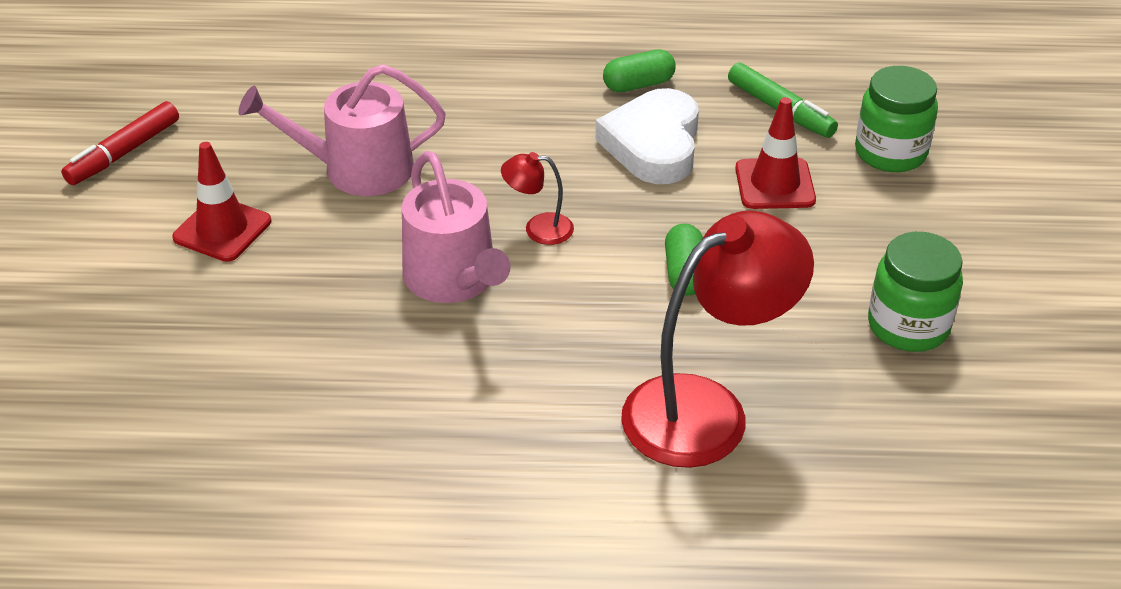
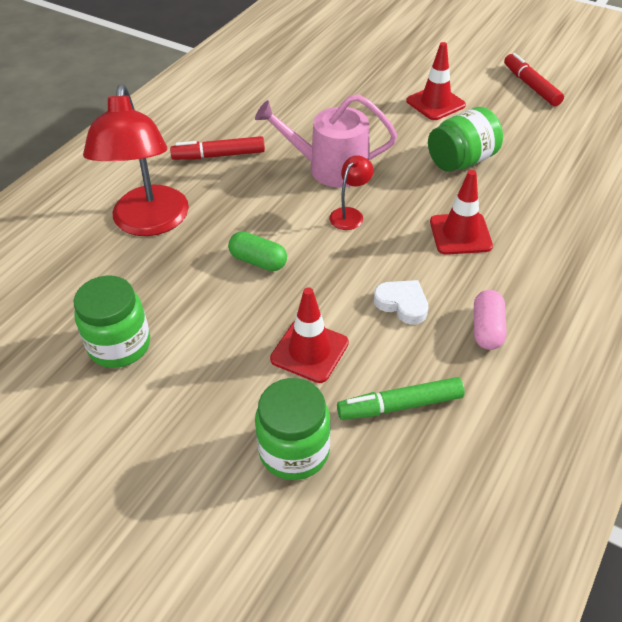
camera: 120 degrees right, 5 degrees up
(357, 169) = (461, 161): pink watering can -> green jar
(505, 409) = (219, 155): none -> red marker
(507, 135) = (460, 234): none -> red traffic cone
(638, 84) = (487, 329): green capsule -> pink capsule
(653, 144) = (402, 304): white heart -> white heart, size x0.56

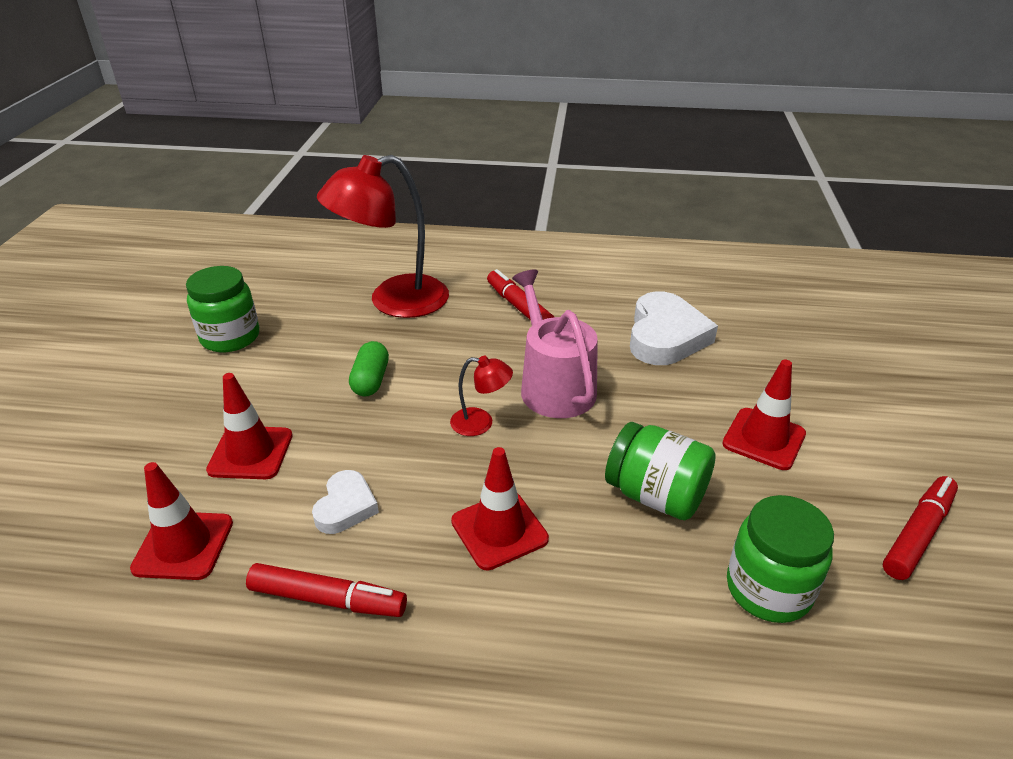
camera: 65 degrees right, 10 degrees down
(294, 451) = (114, 480): green jar -> green jar (768, 589)
(309, 101) = (665, 336): none -> white heart
(400, 405) = (183, 545): green marker -> red traffic cone
(487, 329) = (328, 599): pink capsule -> red marker

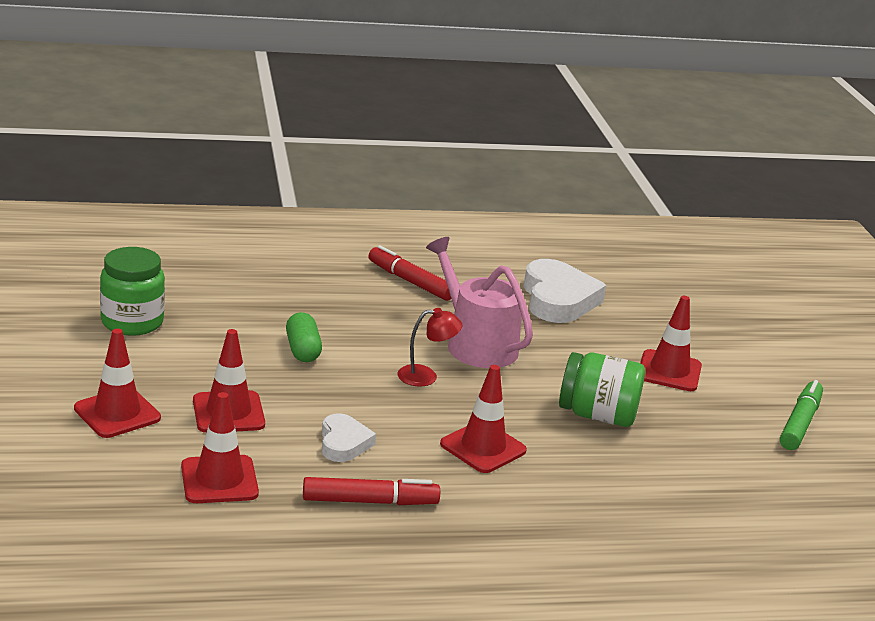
camera: 20 degrees left, 10 degrees down
(143, 444) = (117, 413): none -> red traffic cone
(393, 301) = (280, 282): red lamp -> none
(768, 589) = (703, 465): green jar -> none
(917, 534) = (800, 423): red marker -> green marker

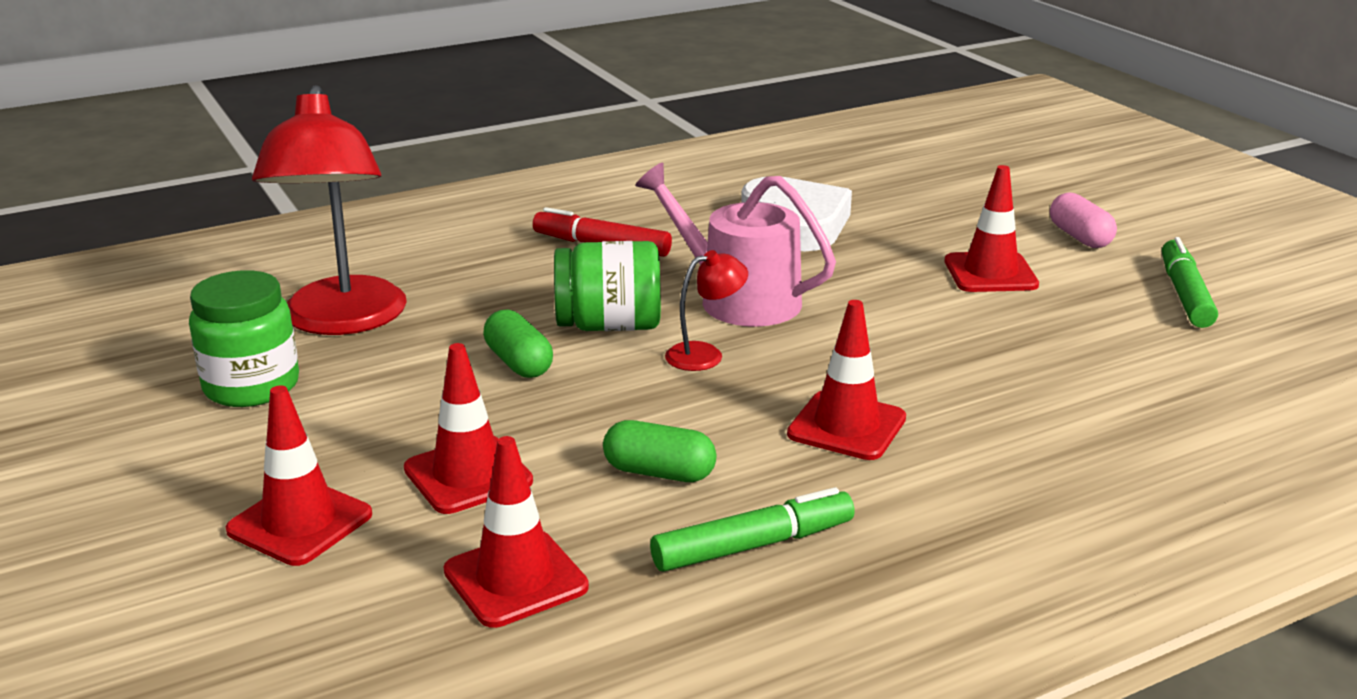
camera: 15 degrees left, 0 degrees up
(209, 293) = (342, 321): none -> red lamp
(343, 443) = (659, 472): white heart -> green capsule
(370, 501) = (753, 545): red marker -> green marker
(597, 415) = (953, 347): green jar -> green jar (609, 325)
(761, 362) = (1080, 237): none -> pink capsule

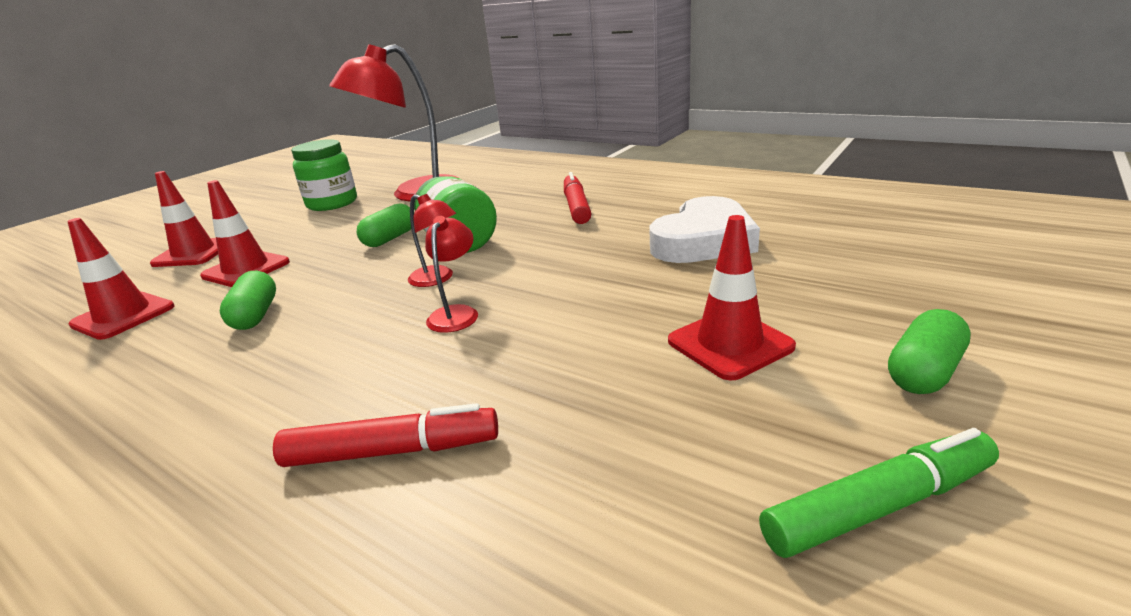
camera: 65 degrees right, 0 degrees up
(739, 299) = (539, 263): pink watering can -> none
(753, 545) = (149, 376): green marker -> none
(807, 359) = (456, 313): none -> red lamp
(846, 426) = (345, 361): red traffic cone -> none
(1022, 421) = (392, 451): none -> red marker
(1080, 237) = (924, 372): pink capsule -> green capsule

